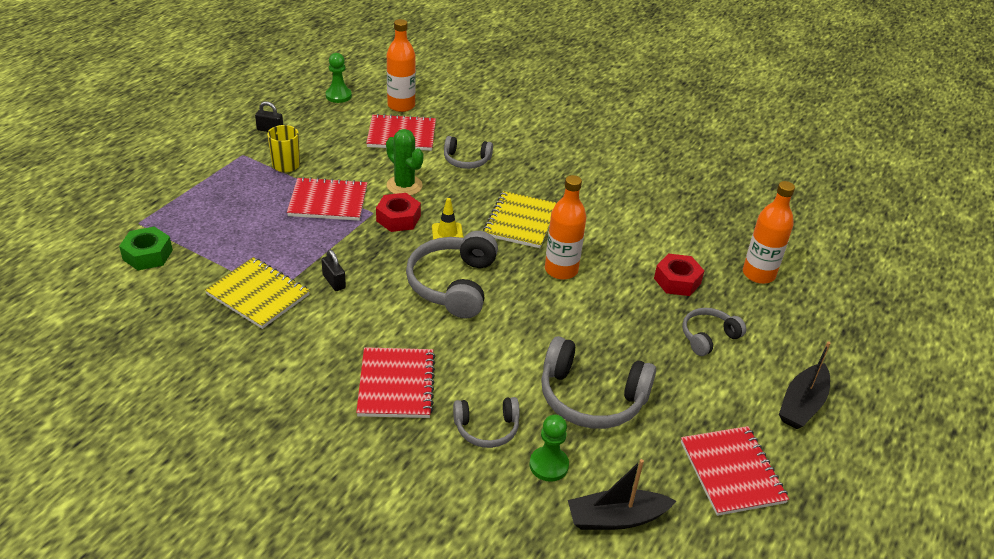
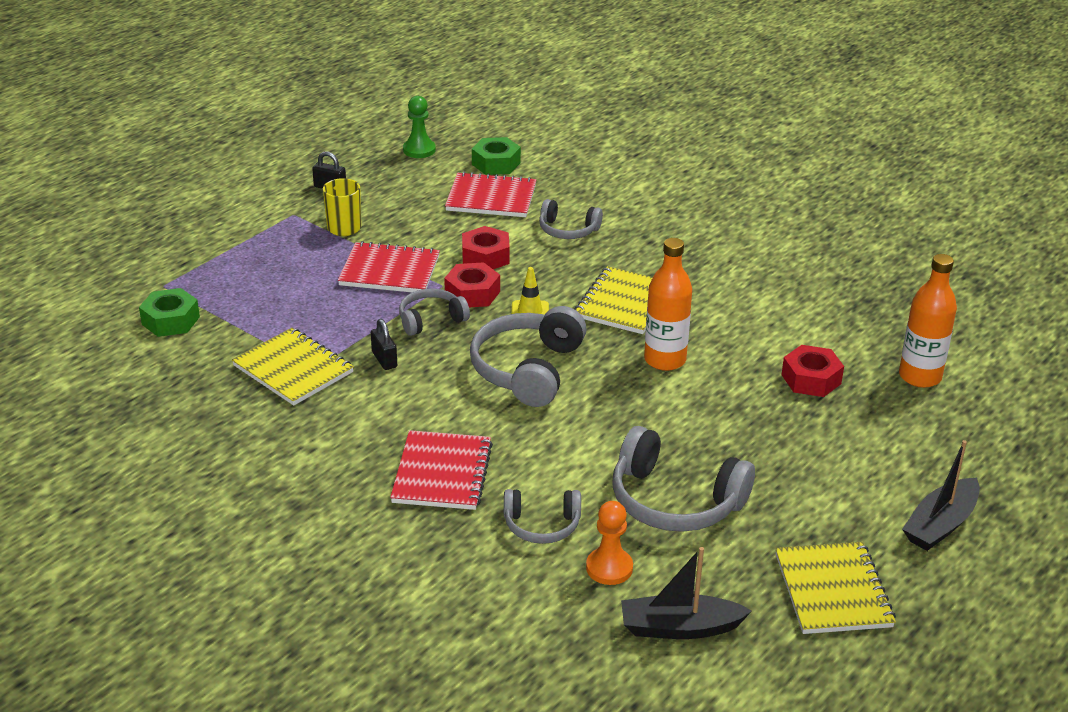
camera: 10 degrees right, 5 degrees down
(401, 105) = (496, 163): orange bottle -> green nut
(404, 186) = (485, 256): green cactus -> red nut
(548, 465) = (609, 568): green pawn -> orange pawn
(708, 337) = (837, 444): grey headphones -> grey headphones (431, 319)
(732, 472) = (833, 591): red notebook -> yellow notebook

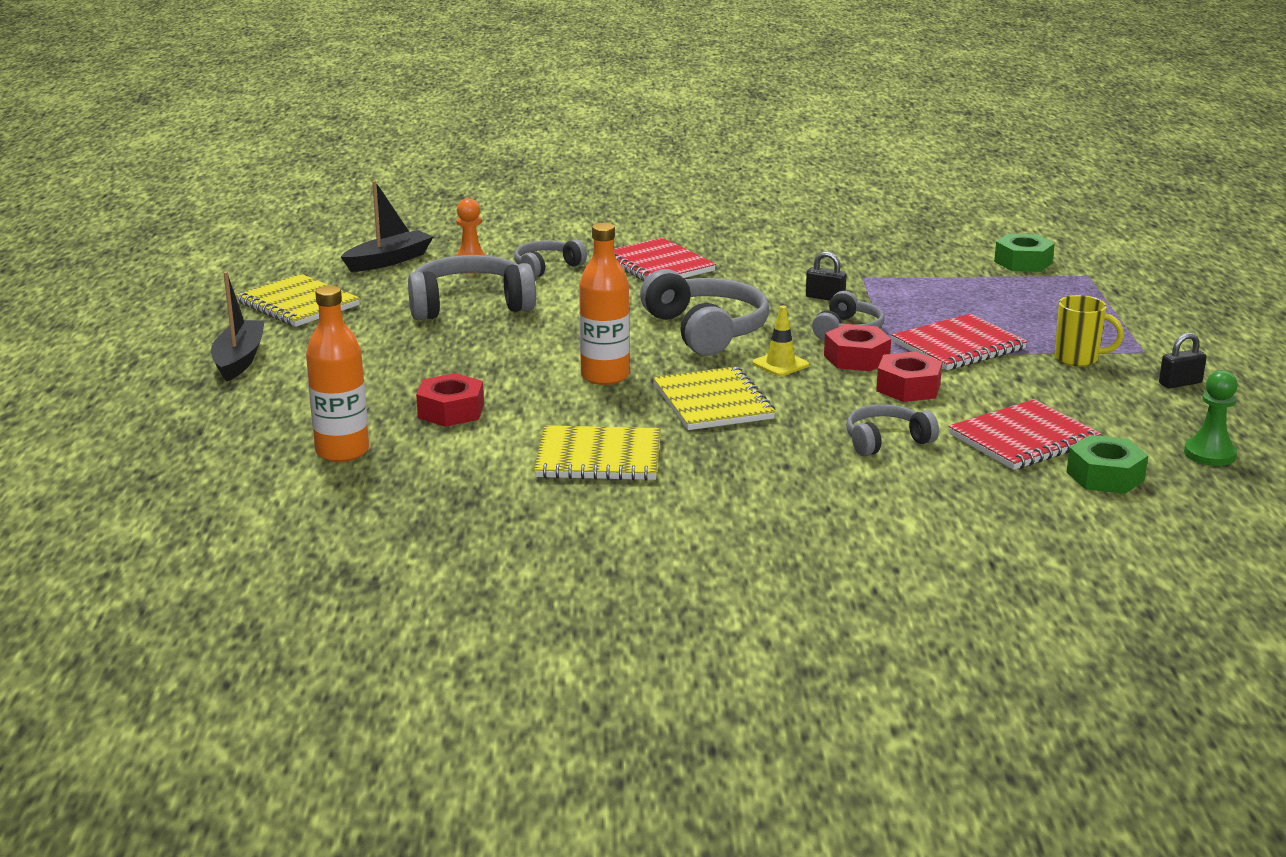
camera: 140 degrees right, 10 degrees down
(293, 369) = (873, 271): yellow notebook -> yellow notebook (599, 457)

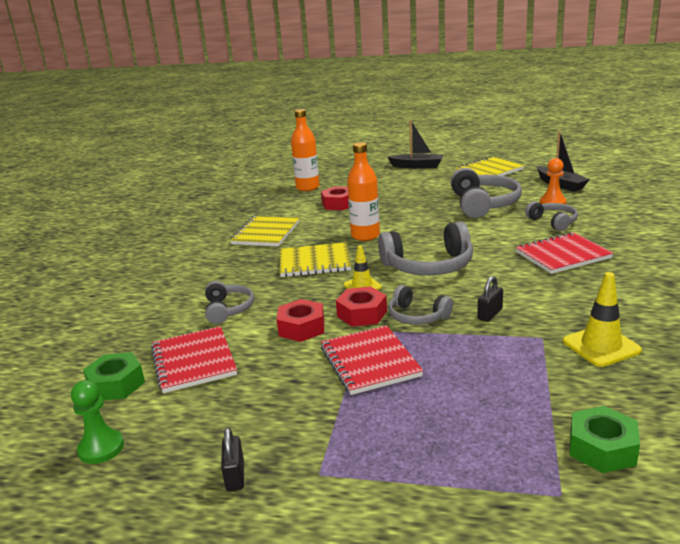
camera: 105 degrees right, 0 degrees up
(867, 257) = (601, 346): none -> yellow traffic cone
(1078, 359) = (318, 422): yellow mug -> none

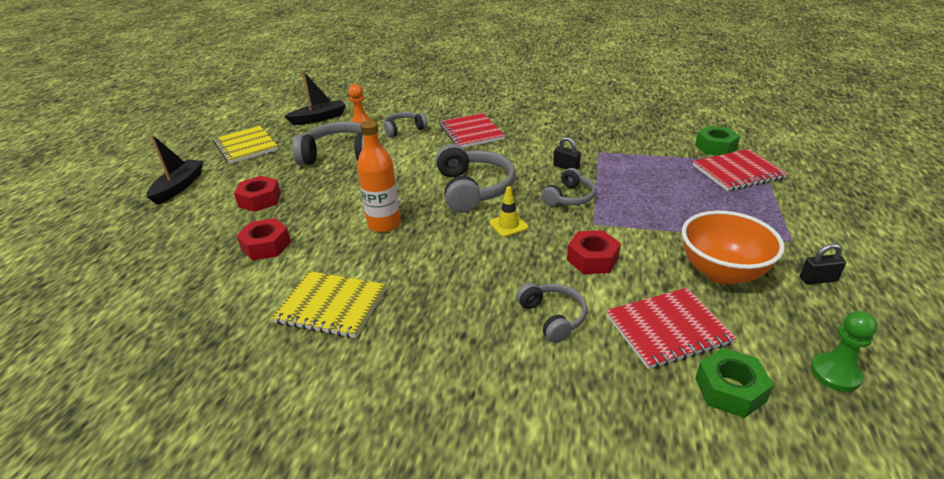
camera: 90 degrees left, 10 degrees up
(228, 309) = (553, 317): grey headphones -> grey headphones turned 75 degrees clockwise
(264, 403) = (721, 272): none -> orange bowl
(307, 187) = (171, 277): orange bottle -> none
(314, 262) = (443, 258): yellow notebook -> none
(362, 314) = (565, 225): red nut -> red nut (260, 200)
(370, 362) = (645, 220): red notebook -> red notebook (737, 172)
(601, 346) = (608, 135): yellow traffic cone -> none

